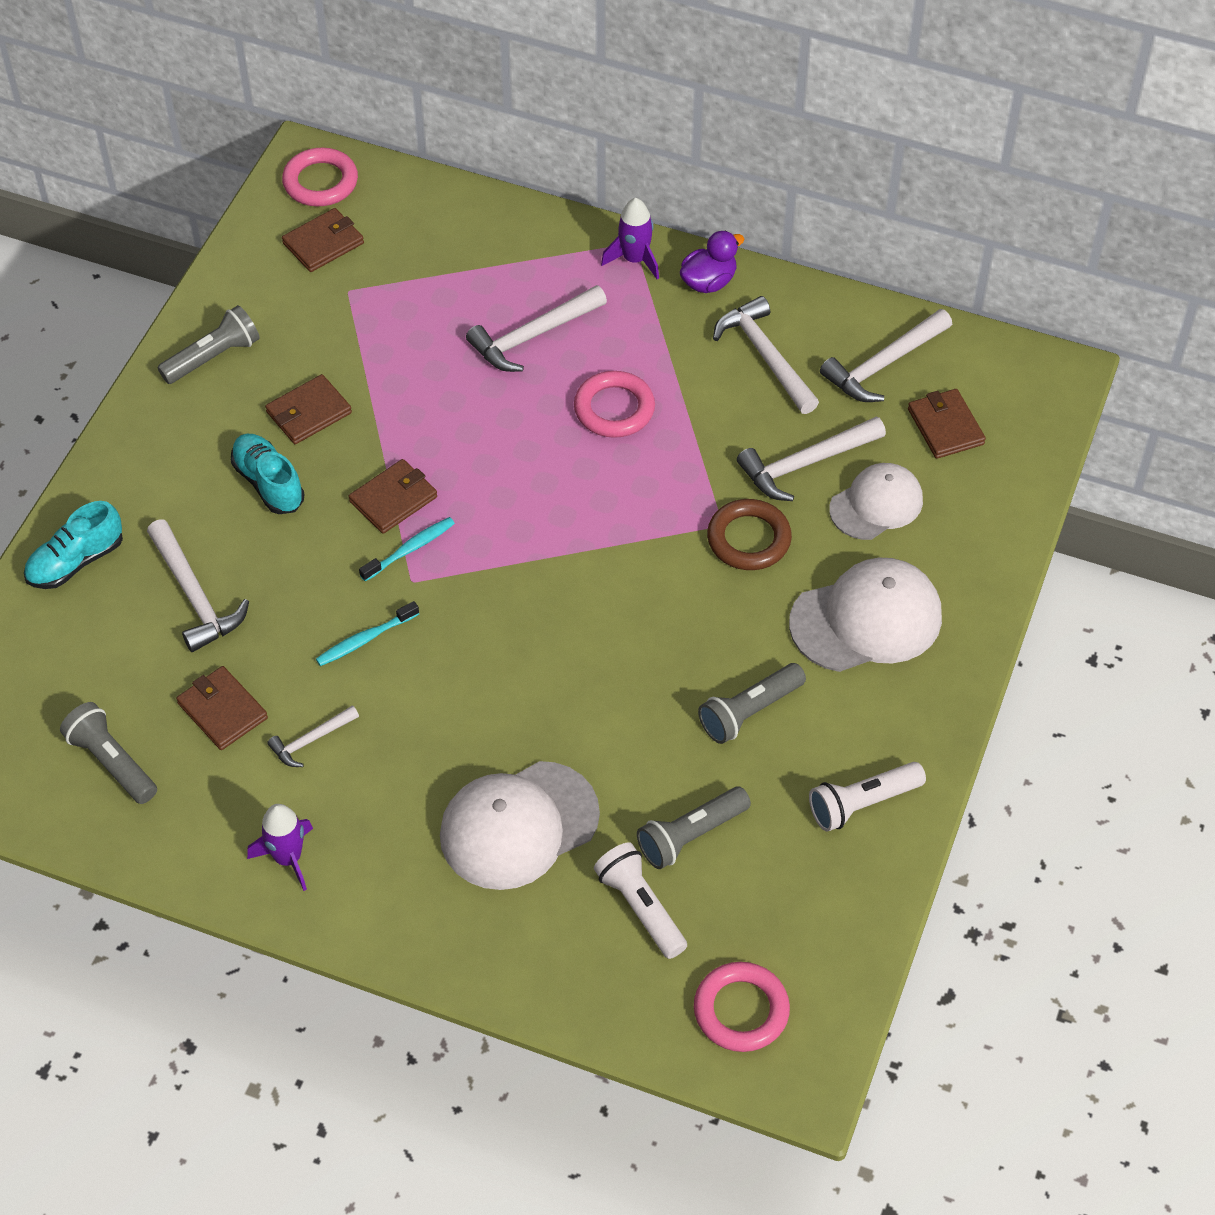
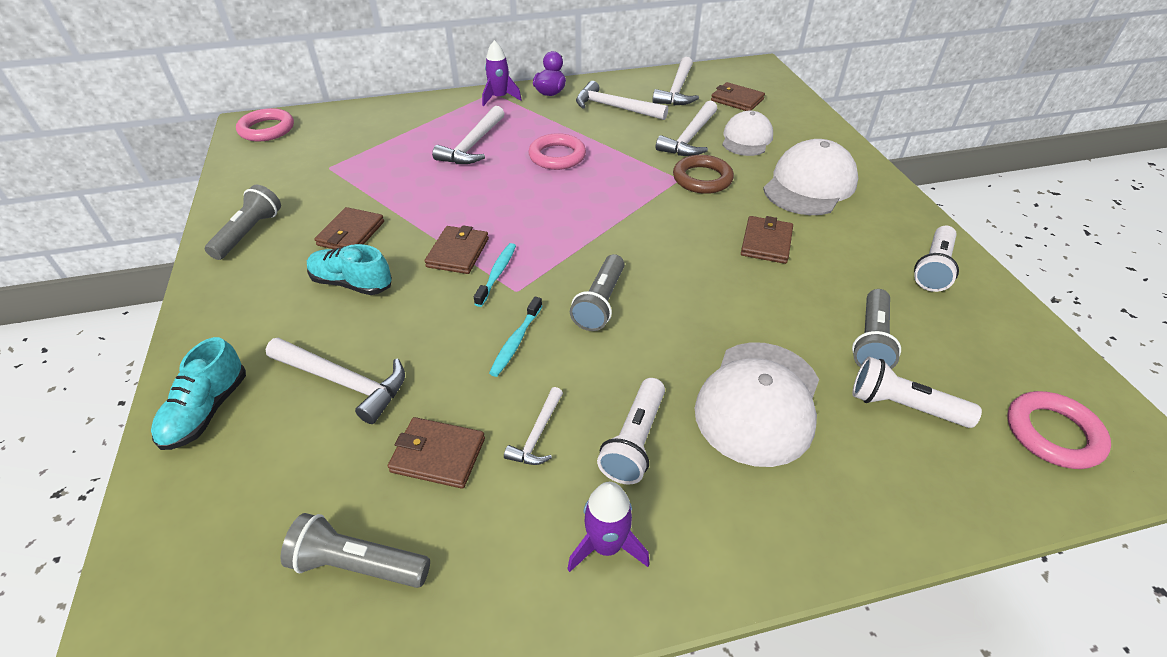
camera: 35 degrees left, 10 degrees down
(323, 243) = (291, 153): brown wallet -> brown wallet (766, 242)
(382, 793) = (634, 441): none -> white flashlight
(749, 711) = (811, 255): grey flashlight -> grey flashlight (600, 303)

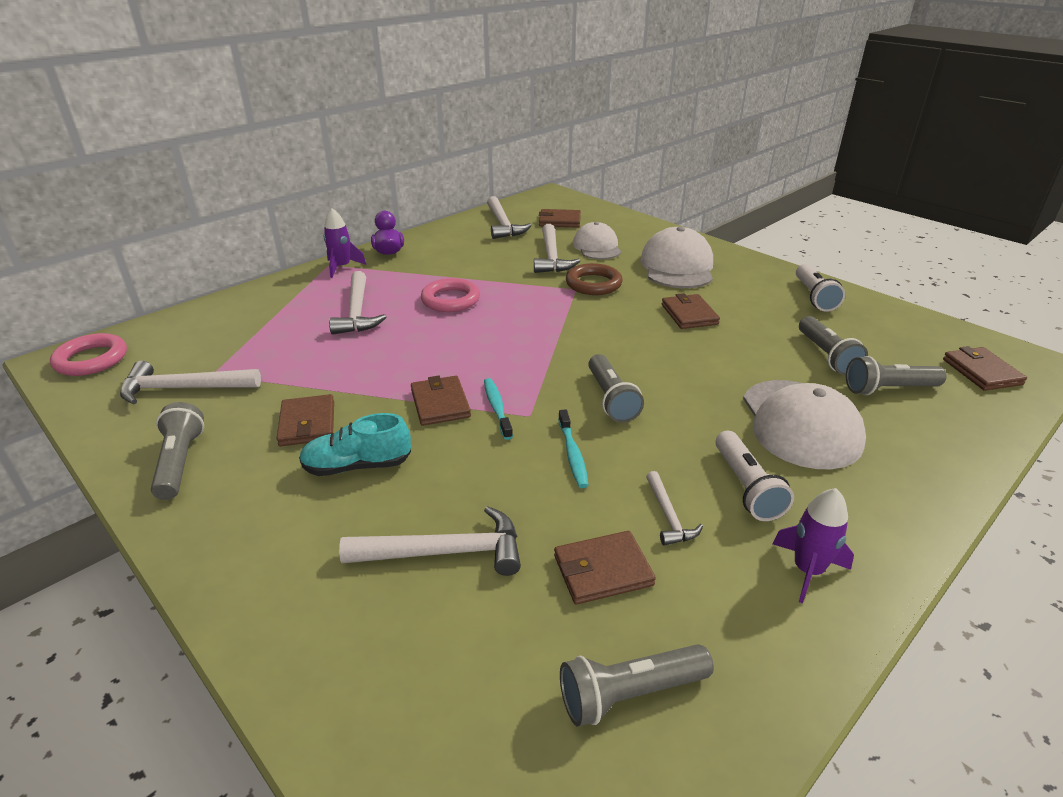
camera: 30 degrees left, 10 degrees down
(207, 411) = (317, 644): turquoise shoe -> none
(615, 107) = (462, 250): white hammer -> white hammer (183, 388)
(903, 406) = (888, 389): white flashlight -> grey flashlight
(1053, 434) = (981, 372): pink ring -> brown wallet

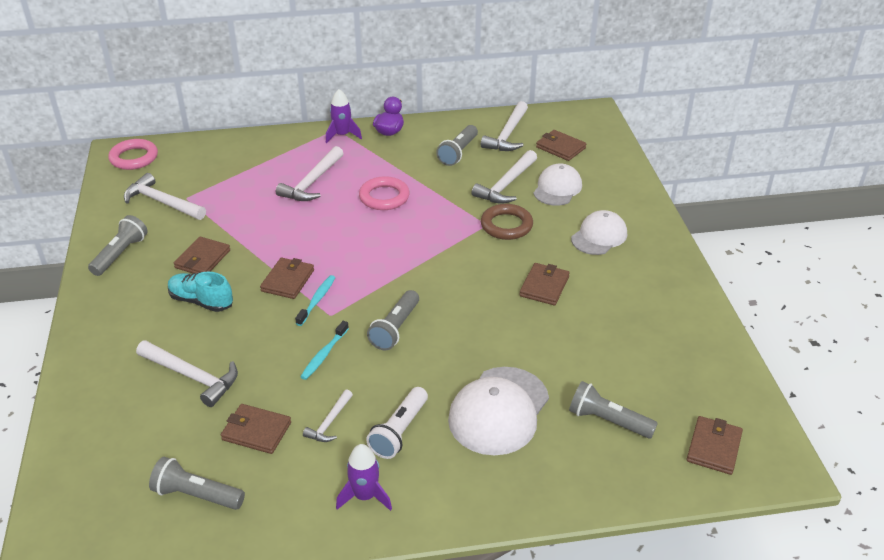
camera: 35 degrees right, 5 degrees up
(677, 266) = (599, 236): white cap -> white cap, size x0.66
(814, 297) = (677, 316): white flashlight -> none
(826, 356) = (602, 371): grey flashlight -> grey flashlight (458, 153)

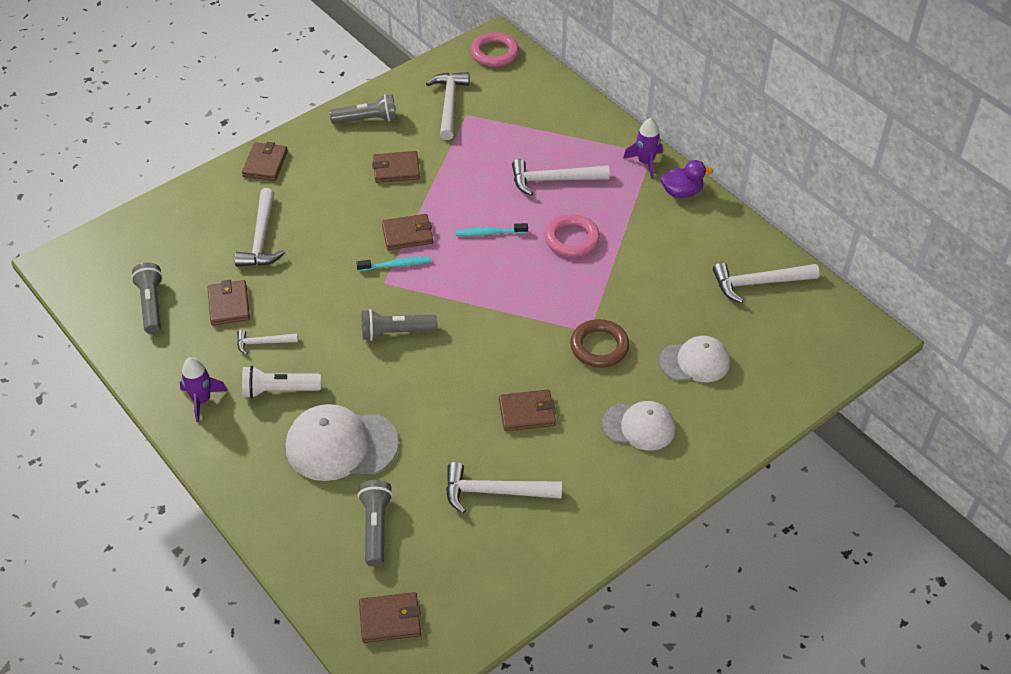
camera: 60 degrees right, 10 degrees up
(201, 301) = (346, 197): turquoise shoe -> none
(324, 355) = (334, 302): turquoise toothbrush -> turquoise toothbrush (489, 233)
(458, 153) = (691, 259): grey flashlight -> none
(506, 185) = (666, 319): white hammer -> white hammer (494, 491)
(560, 147) = (773, 336): brown wallet -> brown wallet (265, 164)

